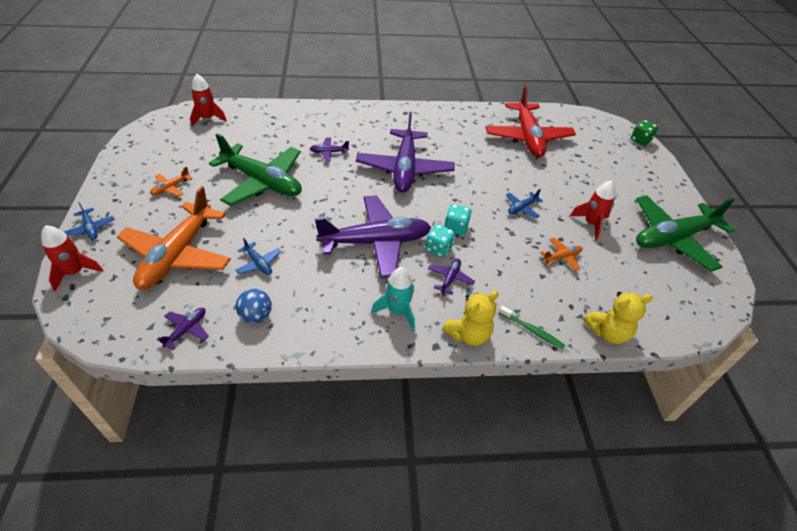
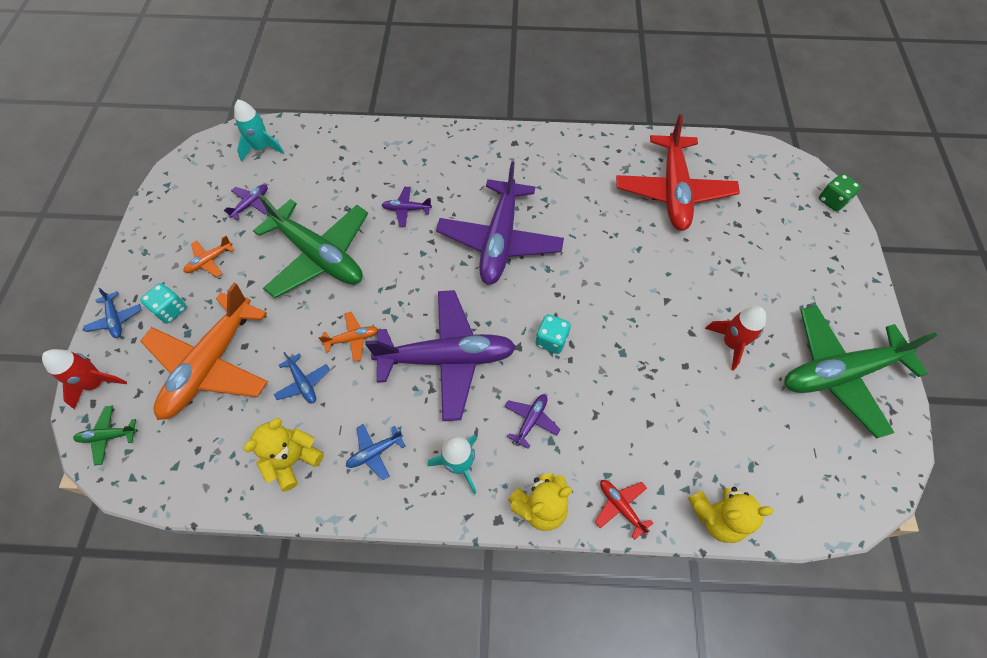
camera: 10 degrees right, 15 degrees up
(88, 308) = (108, 436): none -> green plane
(186, 330) = (214, 474): purple plane -> purple plane (251, 204)
(208, 118) = (262, 148): red rocket -> turquoise rocket
(256, 316) = (293, 460): blue ball -> yellow teddy bear
(439, 249) = (524, 373): turquoise dice -> turquoise dice (171, 310)
(522, 208) = (643, 312): blue plane -> blue plane (375, 452)
(532, 330) = (620, 507): green toothbrush -> red plane
(562, 257) = (681, 395): orange plane -> orange plane (352, 339)

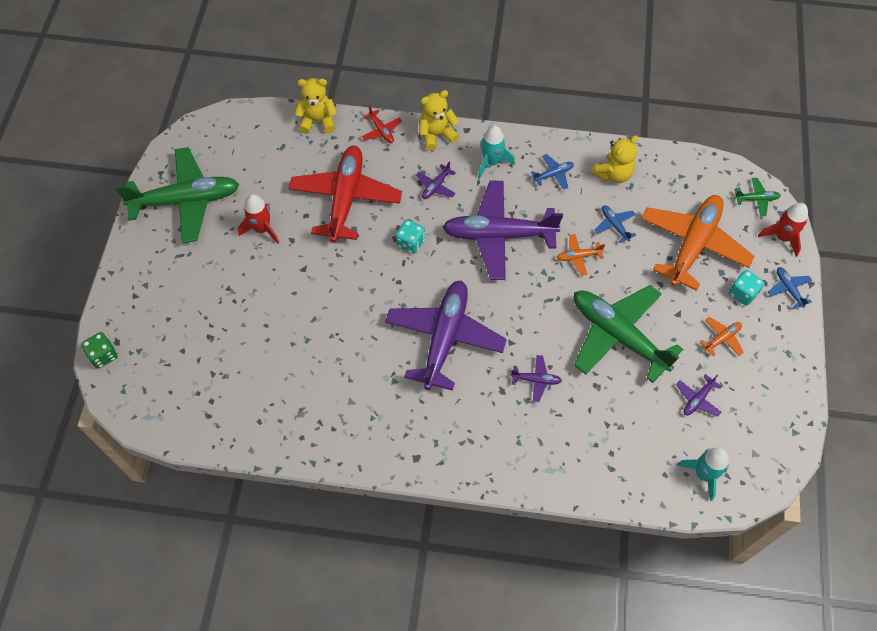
camera: 175 degrees left, 0 degrees up
(673, 191) = (259, 379): red plane -> red plane (345, 198)

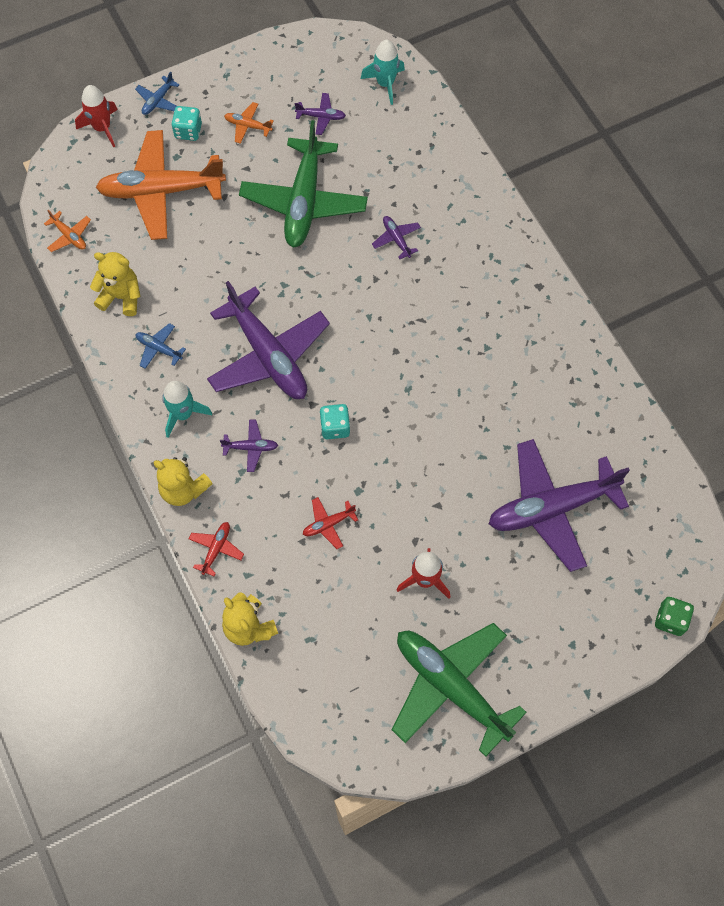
camera: 125 degrees left, 5 degrees up
(345, 198) = (328, 524): red plane -> red plane, size x0.41
(444, 338) = (413, 333): purple plane -> purple plane (551, 508)
(578, 256) = (243, 275): orange plane -> orange plane (69, 236)
(614, 225) = (184, 264): blue plane -> none
(756, 199) = (70, 166): green plane -> none

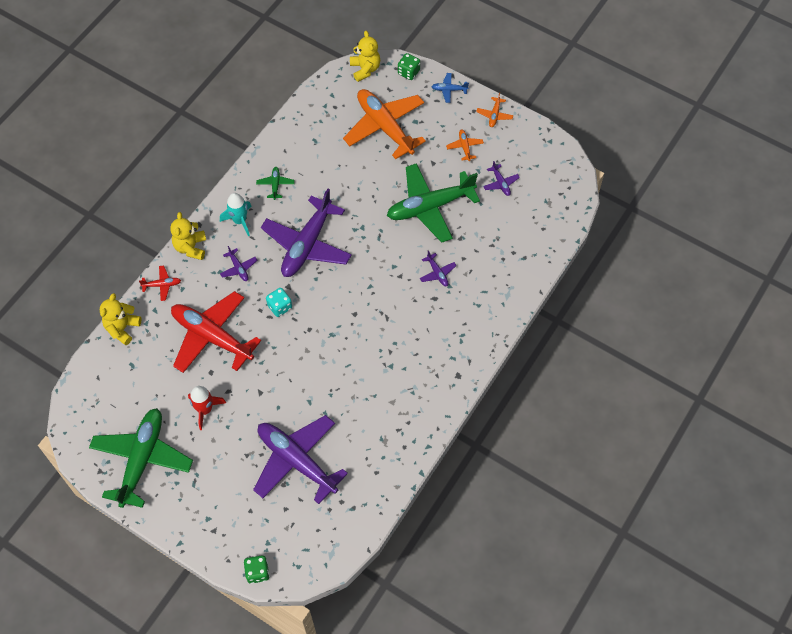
camera: 60 degrees right, 5 degrees down
(69, 236) = (322, 98): orange plane -> orange plane (494, 115)
(102, 128) = (408, 72): red rocket -> green dice
(121, 297) = (298, 146): yellow teddy bear -> yellow teddy bear (365, 69)
(159, 348) = (275, 185): blue plane -> green plane
(188, 131) = (438, 117): turquoise dice -> none
(328, 524) = (212, 337): red plane -> red plane, size x2.46
(385, 84) = (553, 206): turquoise rocket -> none
(396, 239) = (437, 273): purple plane -> purple plane turned 120 degrees clockwise

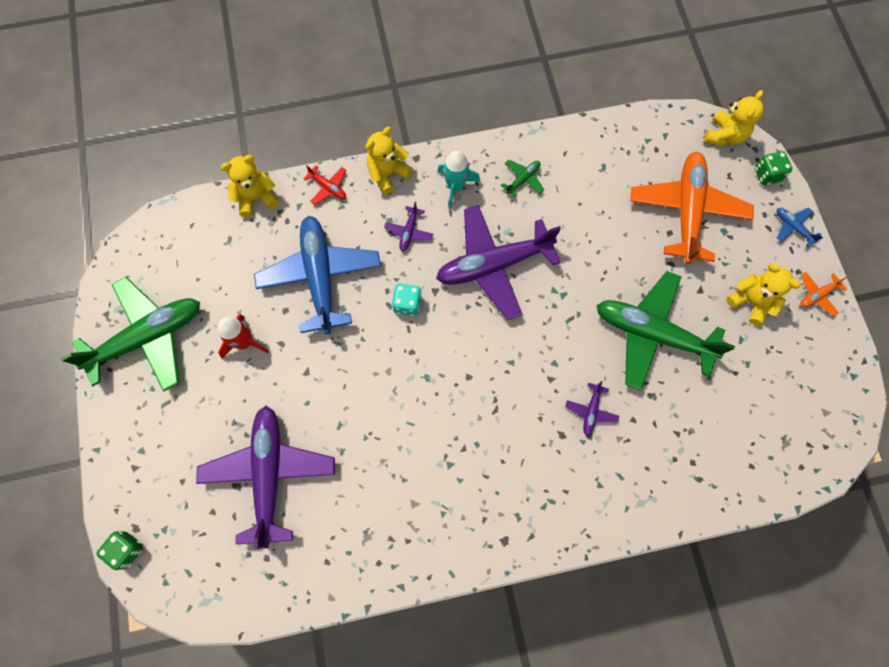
camera: 45 degrees right, 10 degrees up
(212, 337) = (320, 277): red plane -> blue plane
(464, 147) = (751, 302): orange plane -> yellow teddy bear
(501, 183) = (752, 375): purple plane -> none

